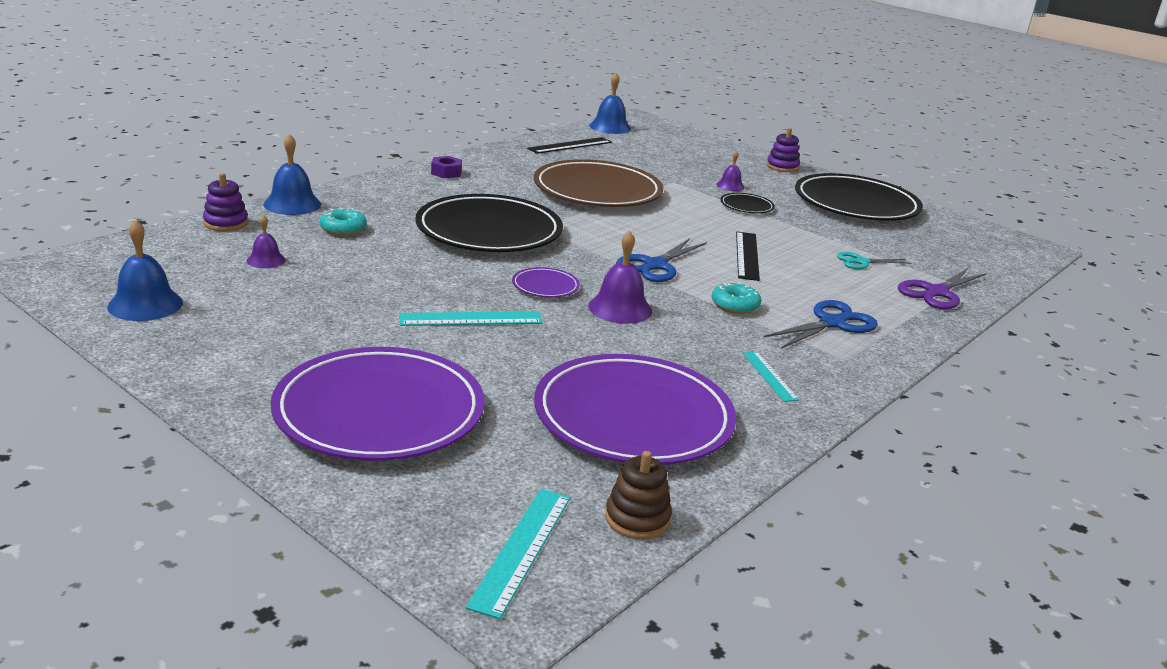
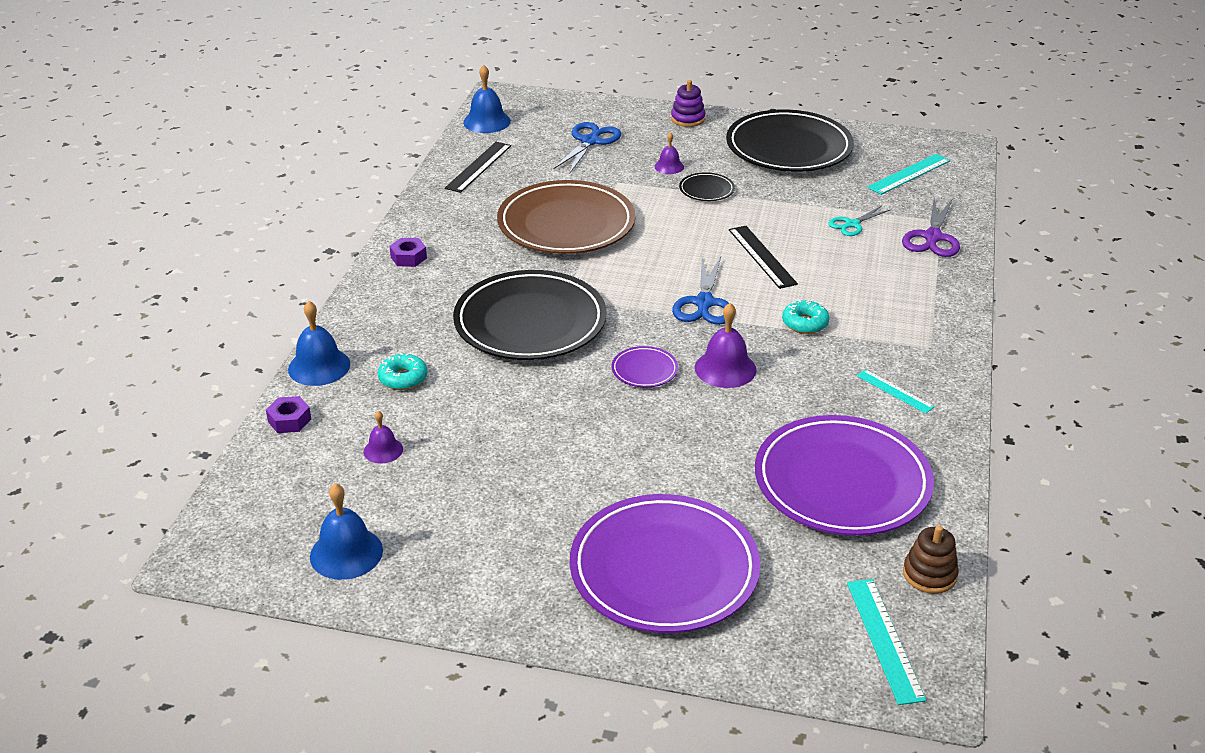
camera: 25 degrees left, 10 degrees up
(226, 223) = (289, 420): purple stacking toy -> purple nut
(471, 319) = (626, 437): turquoise ruler -> turquoise ruler (909, 174)
(833, 323) = (889, 310): blue scissors -> blue scissors (590, 141)

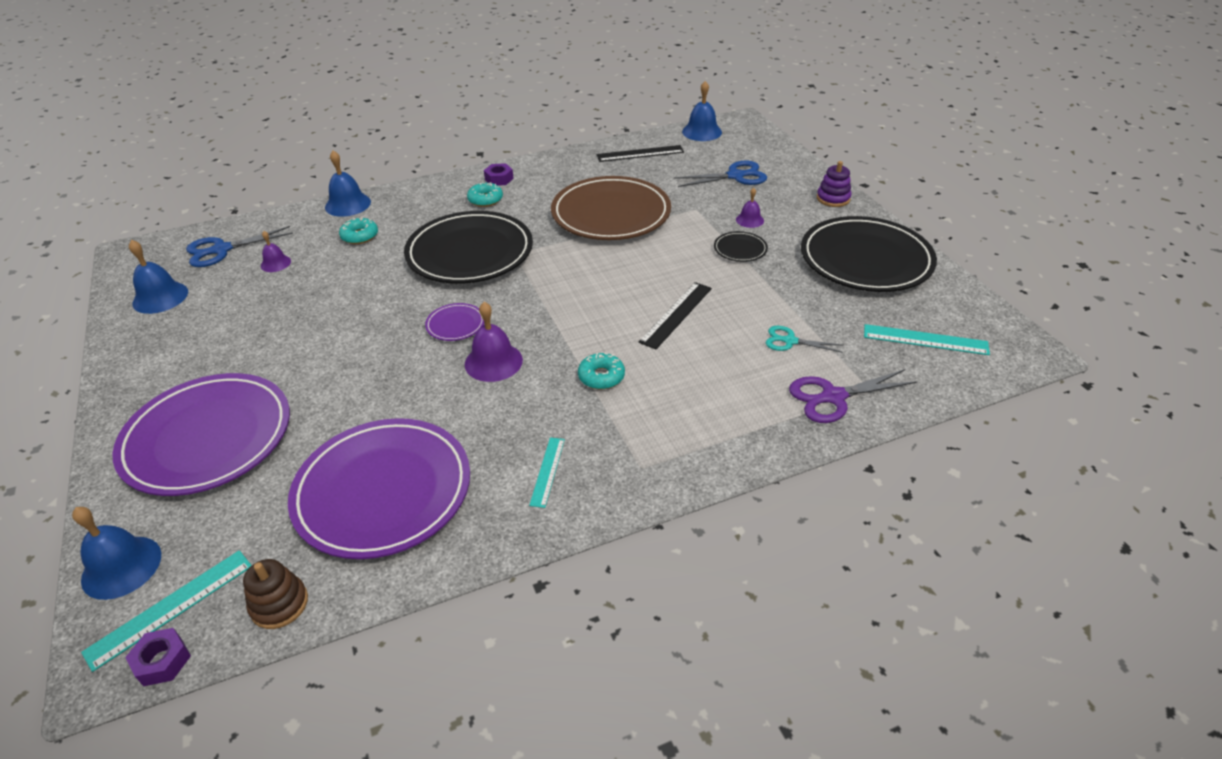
camera: 55 degrees right, 5 degrees up
(289, 420) = (284, 220): purple nut -> purple nut (162, 661)
(439, 279) = (485, 200): none -> turquoise donut
(704, 303) = (574, 315): blue scissors -> blue scissors (221, 250)
(806, 662) = (121, 567): none -> blue bell

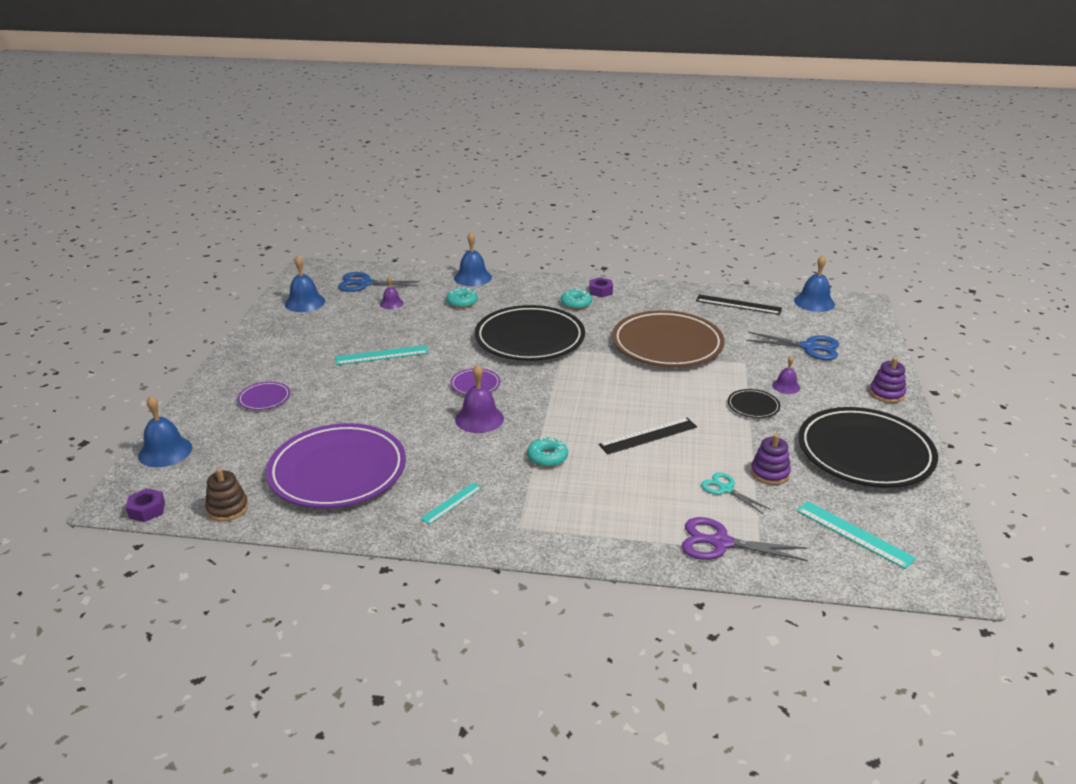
camera: 30 degrees right, 10 degrees down
(170, 608) = (172, 484): turquoise ruler -> turquoise ruler (382, 355)
(208, 438) = (264, 398): purple plate -> purple plate, size x0.42
(811, 310) = (769, 473): none -> purple stacking toy

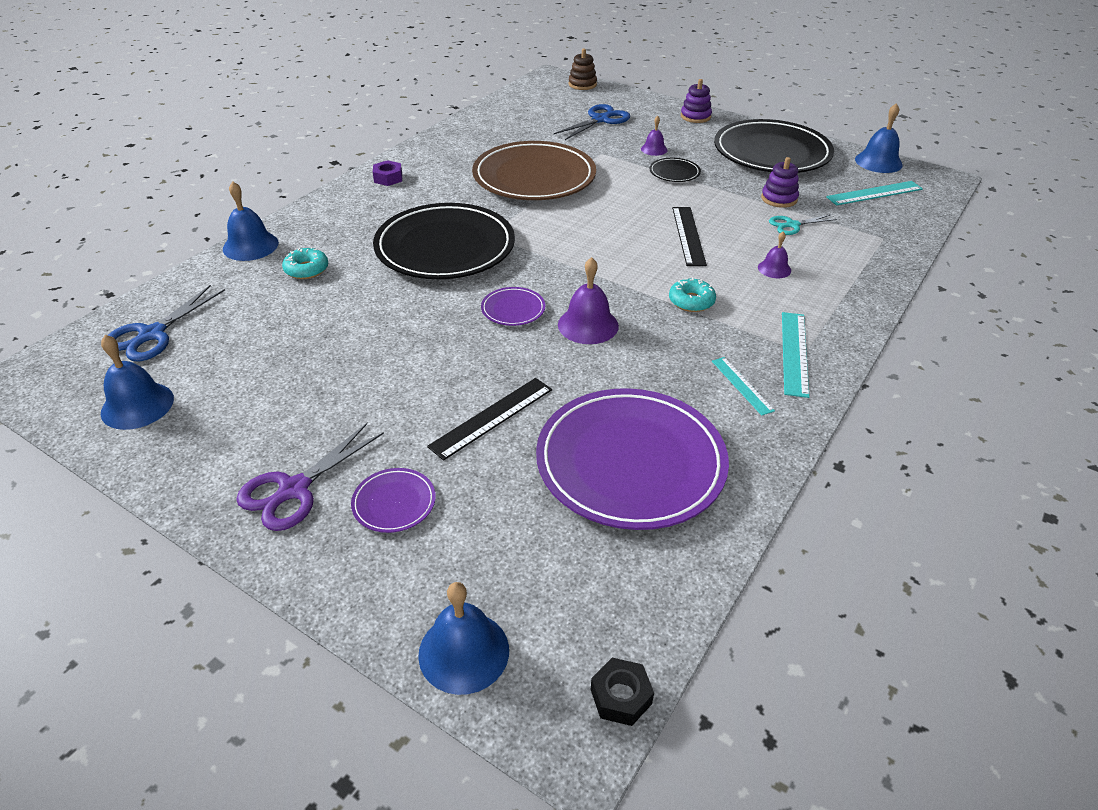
camera: 65 degrees left, 10 degrees up
(147, 510) = (621, 696): purple nut -> black nut
(227, 508) = (662, 592): brown stacking toy -> brown stacking toy (582, 84)
(382, 355) = (376, 364): turquoise ruler -> turquoise ruler (794, 353)
(391, 303) = (241, 324): purple bell -> purple bell (774, 269)
(576, 304) = (398, 199): turquoise donut -> none
(719, 543) = (866, 252): purple scissors -> purple scissors (293, 490)
(738, 305) = (496, 123): black ruler -> black ruler (492, 417)
(814, 302) = (527, 92): blue bell -> blue bell (878, 162)

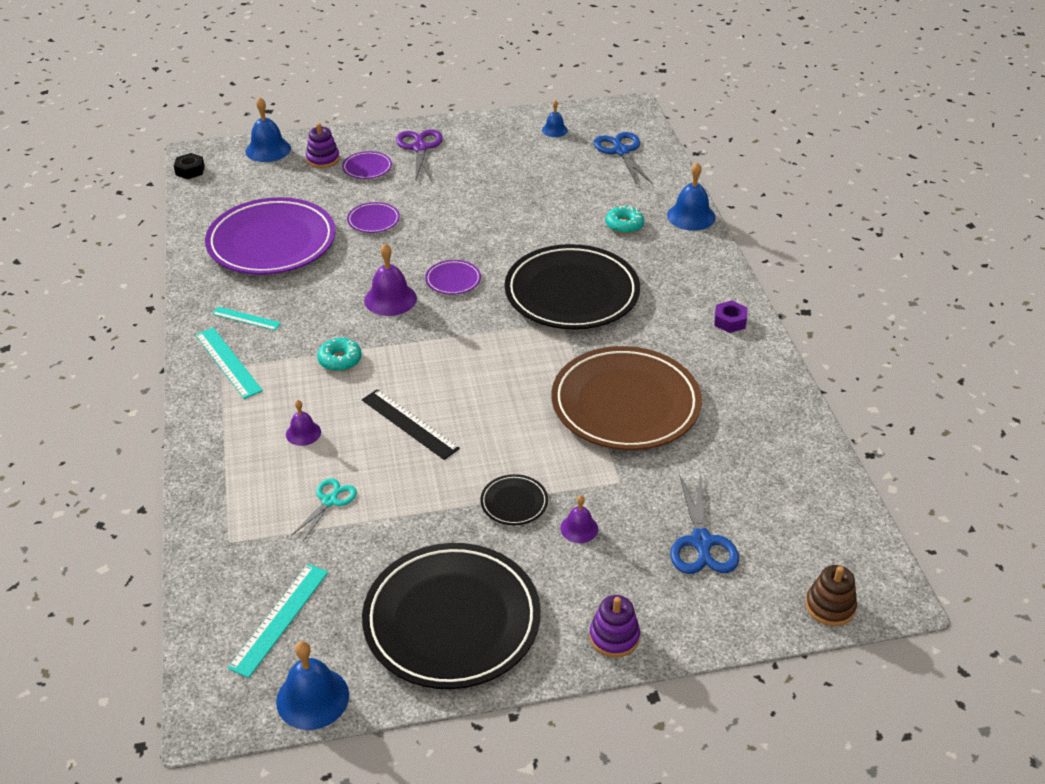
camera: 135 degrees right, 0 degrees up
(137, 405) = (554, 130): blue bell -> blue bell, size x0.59
(492, 417) = (373, 220): black ruler -> purple plate
(779, 199) = (374, 534): purple stacking toy -> purple stacking toy (323, 159)

